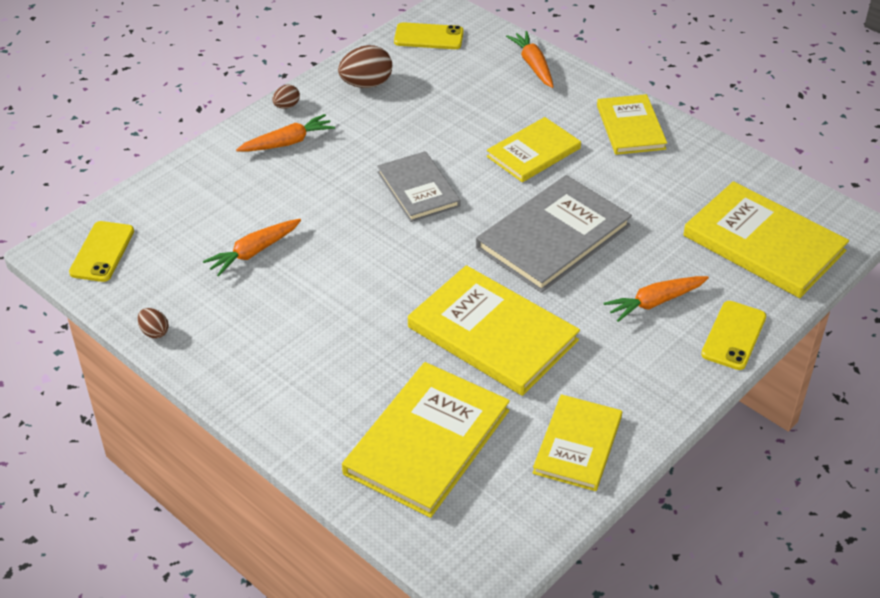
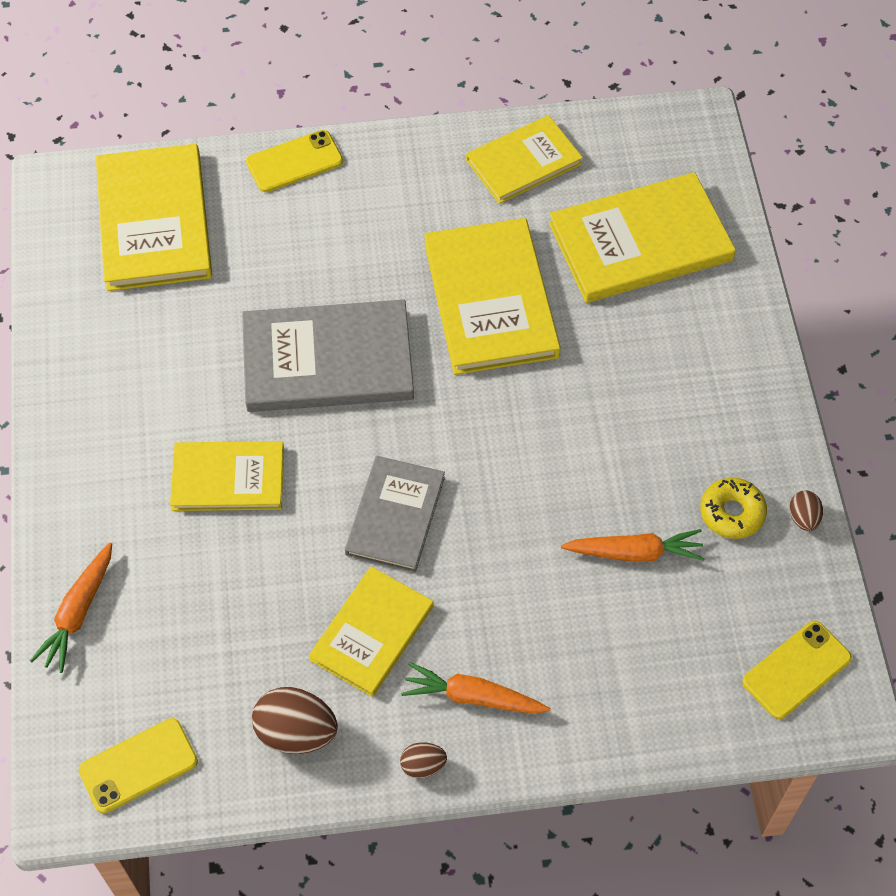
camera: 140 degrees left, 15 degrees up
(207, 307) = (732, 513): none -> yellow donut
(428, 37) = (138, 766): yellow phone -> yellow phone turned 75 degrees counterclockwise
(630, 127) = (93, 438): yellow book -> yellow book (371, 633)
(655, 302) = (319, 233): orange carrot -> none

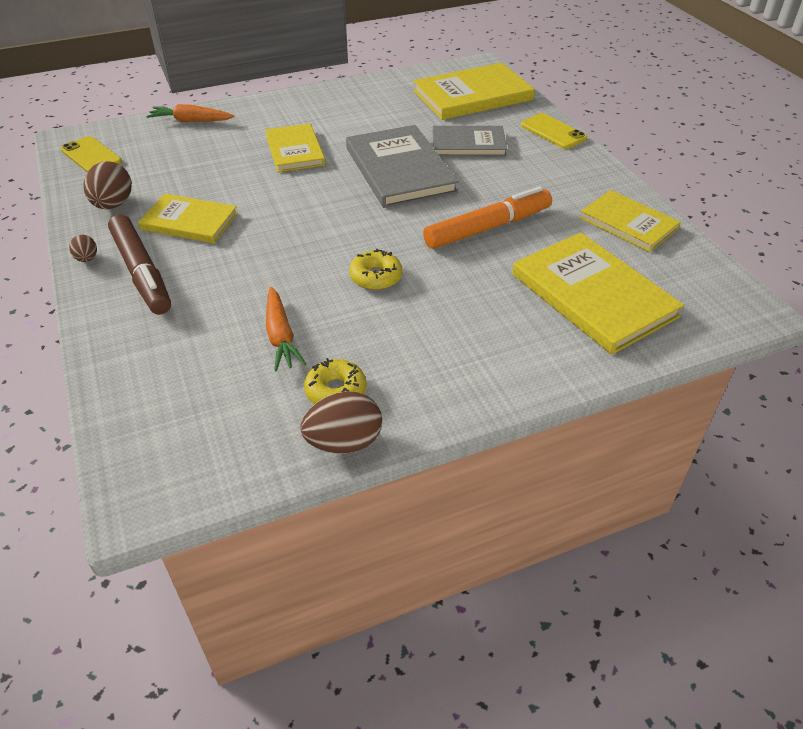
camera: 75 degrees right, 15 degrees down
(395, 516) = (284, 216): grey book -> grey book (468, 144)
(473, 697) = (142, 272): orange carrot -> brown marker
(490, 300) = (488, 228): yellow book -> orange marker
(553, 437) = (376, 277): none -> yellow donut
(796, 670) = (178, 458): yellow phone -> none
(803, 518) = (344, 442): brown egg -> brown egg, size x1.86

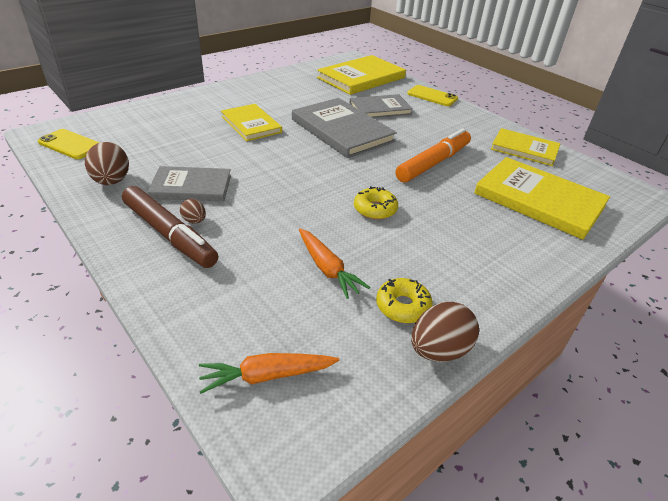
camera: 20 degrees left, 5 degrees down
(87, 259) = (109, 230): brown egg -> brown egg (194, 221)
(189, 221) = (191, 186): yellow book -> grey book
(191, 121) = (150, 110): orange carrot -> orange carrot (267, 375)

